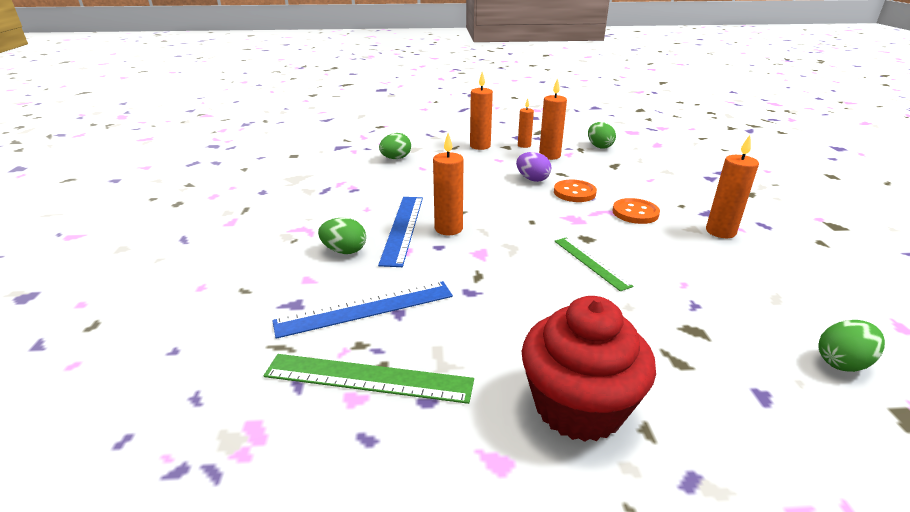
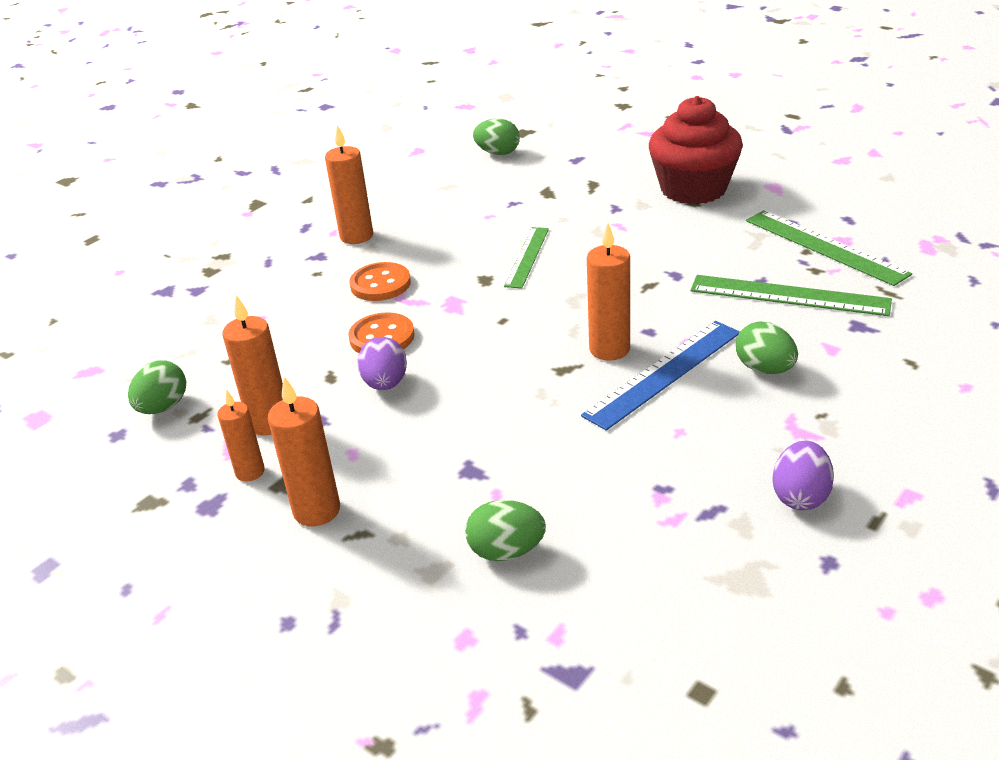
camera: 135 degrees left, 5 degrees up
(286, 206) = (800, 496): none -> purple egg
(365, 308) = (789, 295): blue ruler -> green ruler

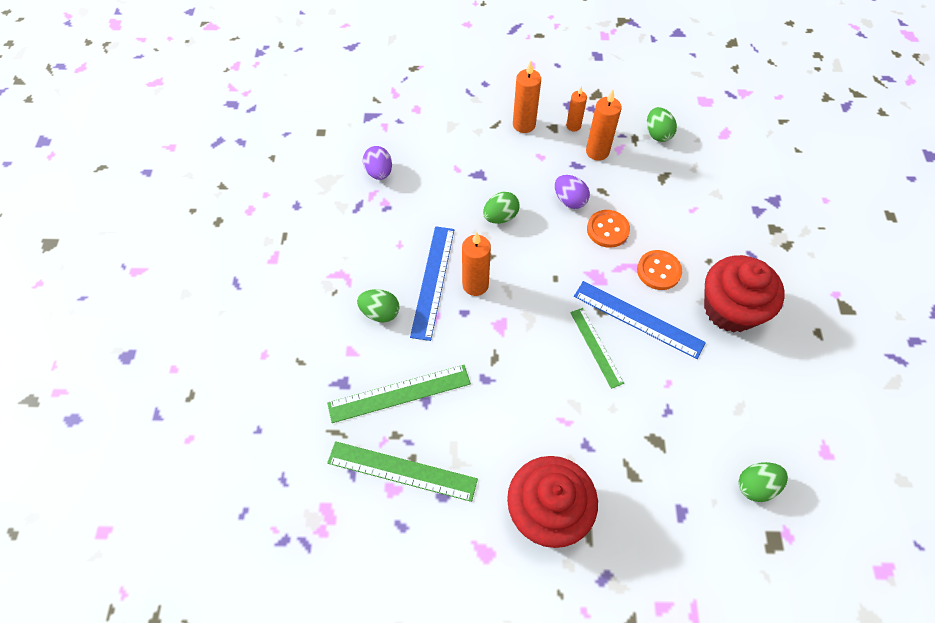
camera: 140 degrees right, 25 degrees up
(356, 236) = (730, 309): orange candle -> red cupcake
(456, 260) = (638, 319): none -> blue ruler
(506, 551) = (430, 146): green egg -> green egg (500, 217)
(800, 496) = (322, 233): purple egg -> purple egg (379, 172)

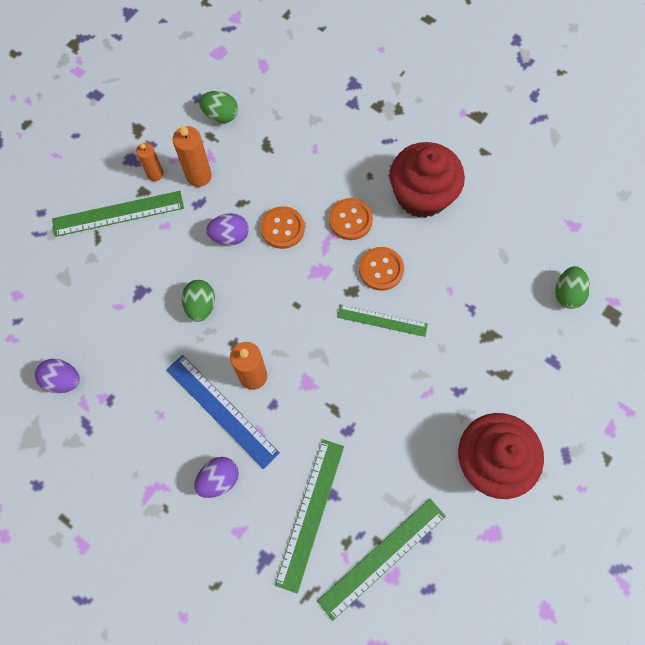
camera: 55 degrees left, 10 degrees up
(380, 313) = (219, 479): green egg -> purple egg
(524, 124) = (118, 213): orange candle -> green ruler
(638, 319) = (381, 269): blue ruler -> orange button

